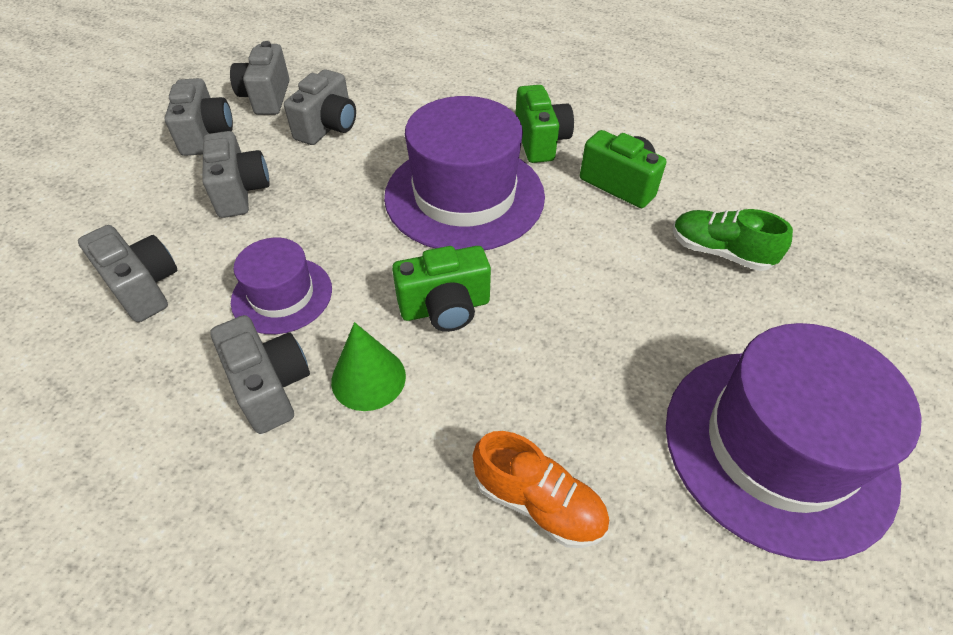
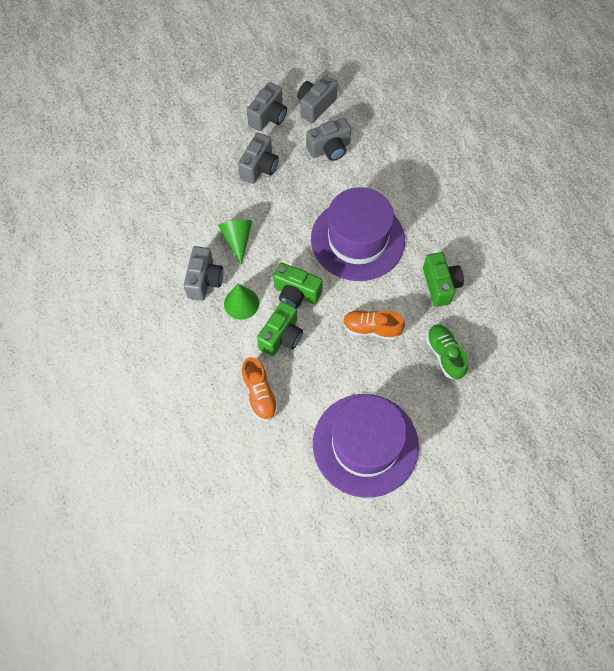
camera: 40 degrees right, 15 degrees up
(144, 287) = (188, 198): grey camera -> none
(282, 295) = (237, 240): purple hat -> green cone
(540, 141) = (428, 231): green camera -> green camera (281, 336)
(598, 283) = (371, 328): none -> orange shoe

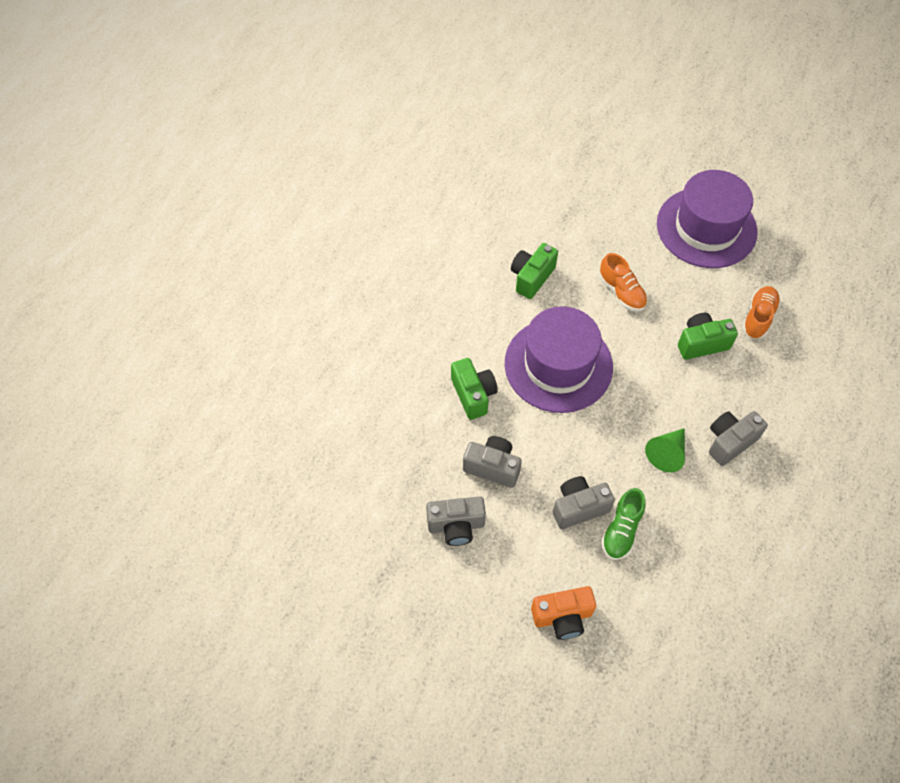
camera: 135 degrees left, 5 degrees down
(215, 110) = (562, 617): none -> orange camera
(241, 303) = (713, 396): green cone -> none
(268, 117) = (515, 556): grey camera -> none
(296, 293) = (657, 365): green camera -> green camera (473, 395)
(444, 355) = (585, 233): green shoe -> green shoe (621, 531)

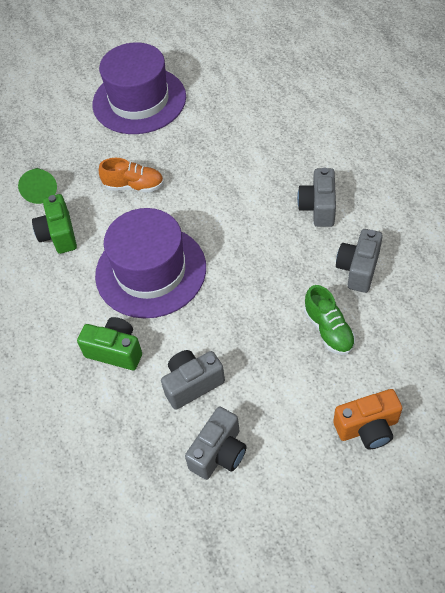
camera: 45 degrees left, 5 degrees down
(562, 617) = (367, 428): orange camera -> orange camera turned 45 degrees clockwise
(579, 508) = (284, 346): grey camera -> grey camera (358, 269)
(667, 453) = (292, 253): green cone -> green cone (41, 190)
(701, 343) = (225, 168): green camera -> none
(758, 317) = (239, 122): orange shoe -> none

